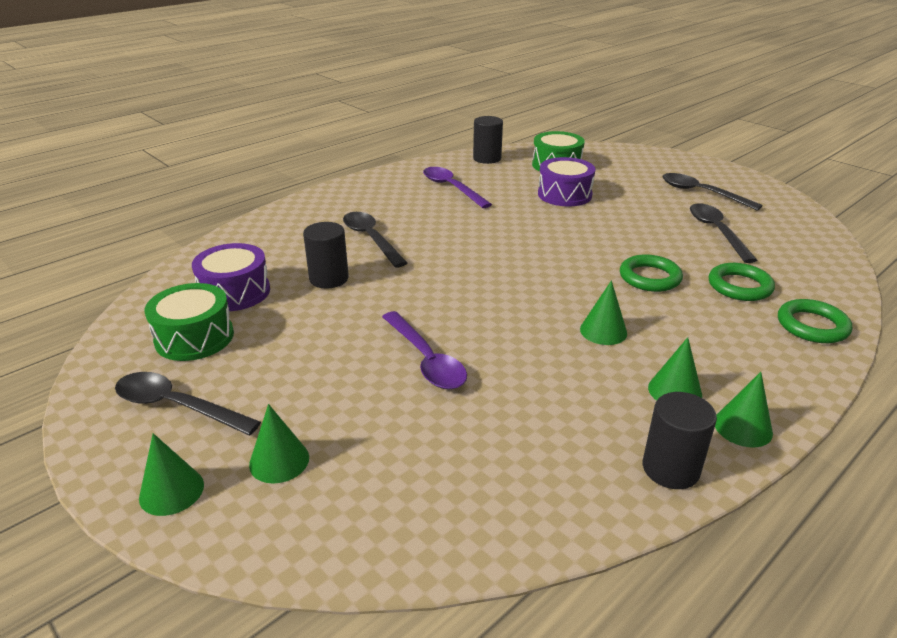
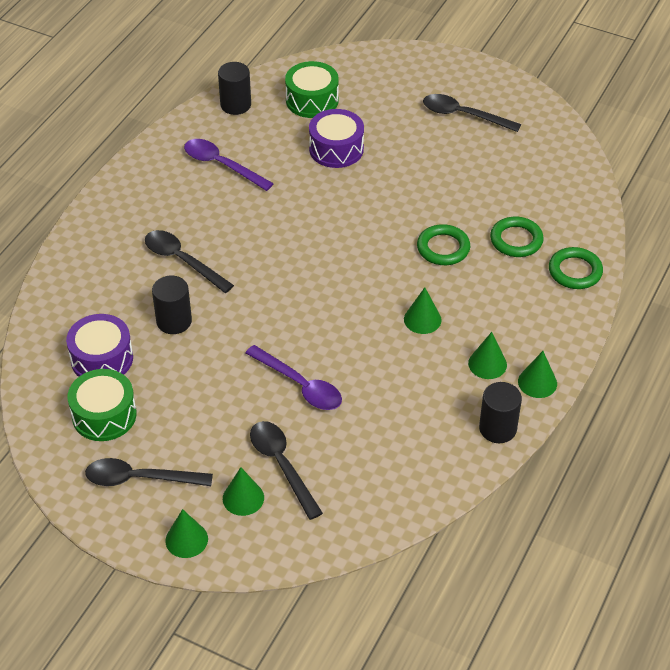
camera: 20 degrees left, 15 degrees up
(717, 232) = (487, 172): black spoon -> black spoon (282, 465)

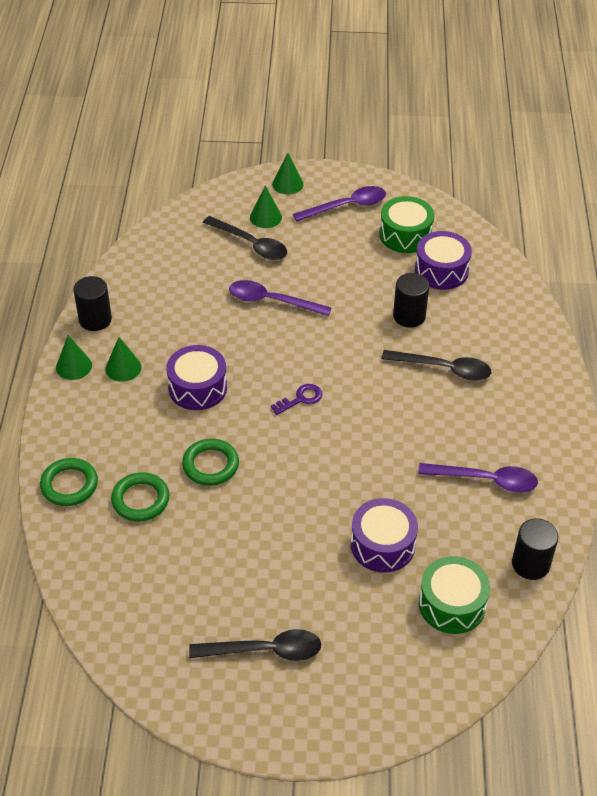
camera: 155 degrees right, 0 degrees up
(140, 478) = (346, 206): black spoon -> purple spoon
(331, 277) = (301, 399): none -> purple key
(422, 319) = (197, 388): green cone -> purple drum

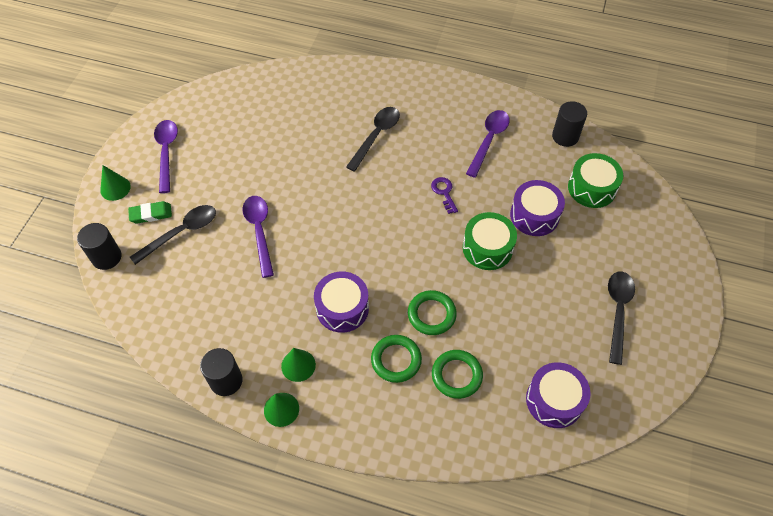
camera: 75 degrees left, 10 degrees up
(69, 485) = (426, 433): green ring -> green ring (396, 360)
(265, 217) = (151, 214): green cone -> green eraser
(272, 301) = (259, 232): purple spoon -> purple spoon turned 135 degrees clockwise
(301, 399) = (378, 235): purple key -> purple key (444, 192)
(405, 235) = (221, 122): green drum -> green drum (487, 248)
(409, 316) = (313, 143): black cylinder -> black cylinder (106, 257)
(441, 270) = (272, 110): purple drum -> purple drum (554, 400)

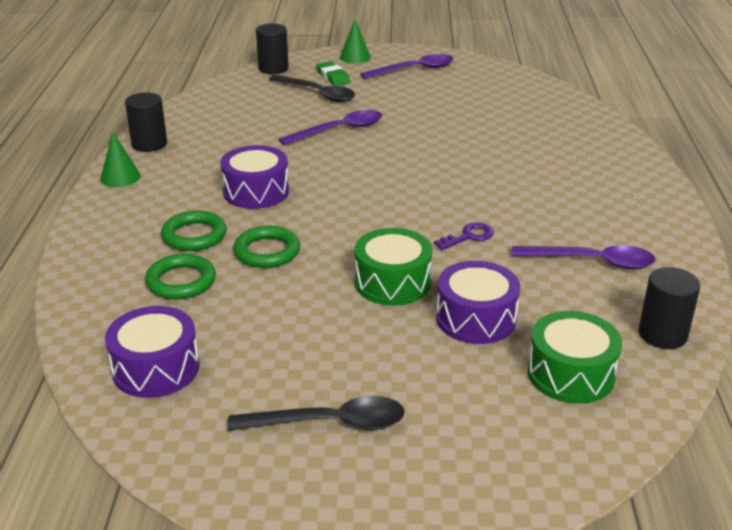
camera: 75 degrees right, 25 degrees down
(298, 365) = (175, 178): green cone -> none
(376, 136) = (528, 176): black spoon -> none

